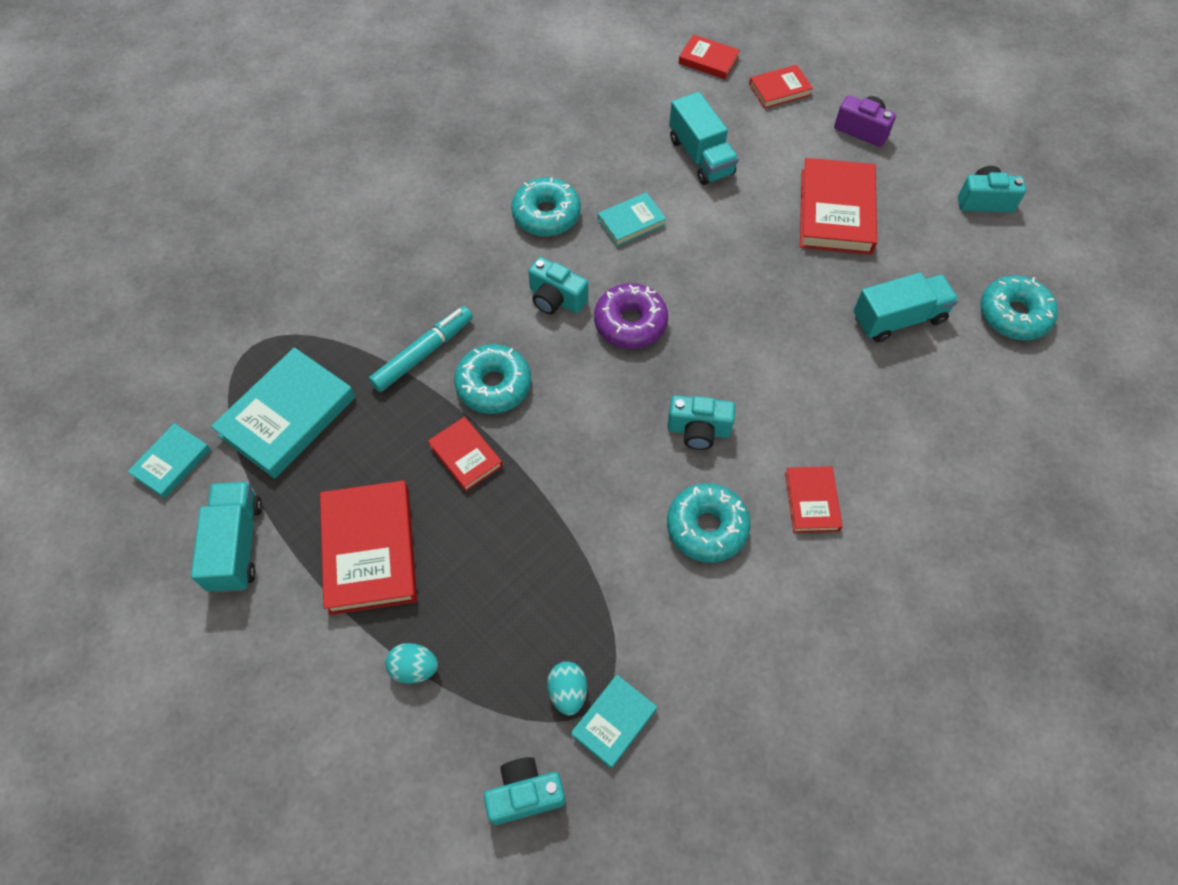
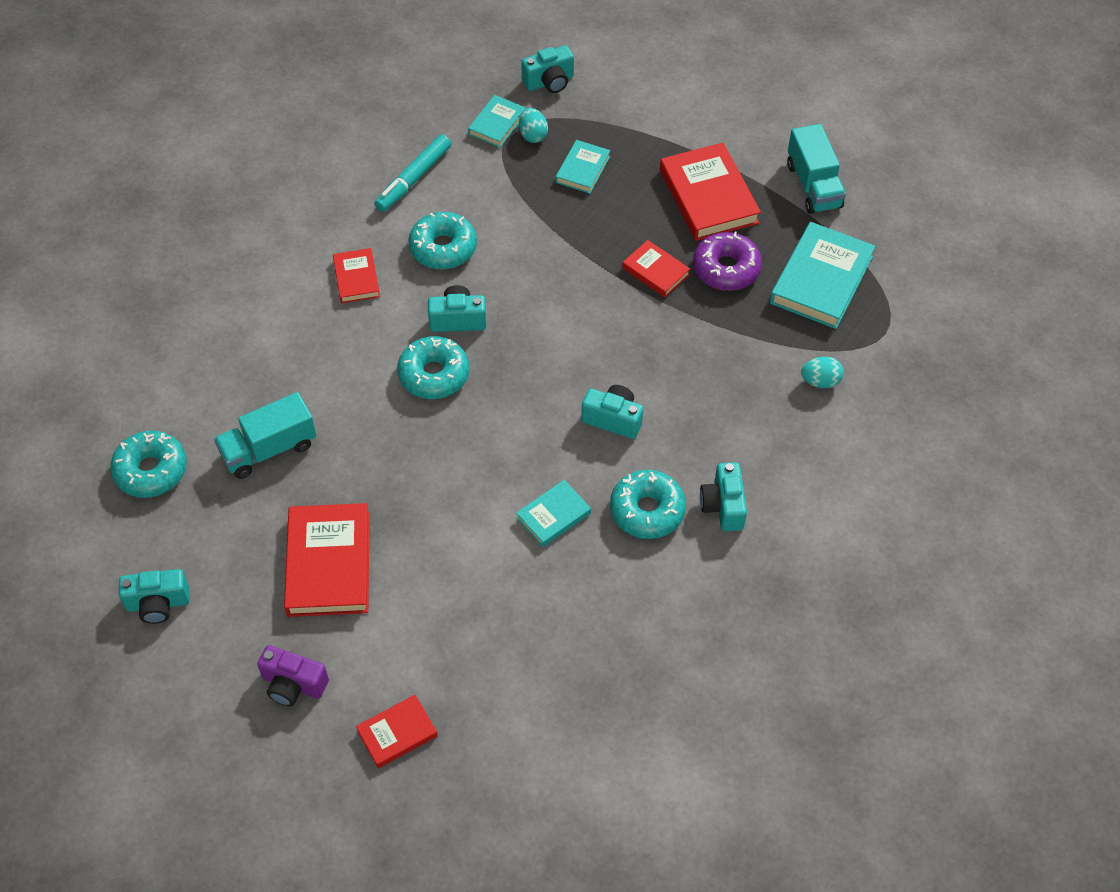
camera: 170 degrees right, 5 degrees down
(172, 462) = (898, 232): turquoise book -> turquoise book (583, 169)
(414, 668) = (646, 133): turquoise egg -> turquoise egg (820, 381)
(423, 353) = (724, 349): turquoise marker -> turquoise marker (414, 179)
(477, 209) = (723, 506): none -> turquoise camera
(493, 385) = (649, 331): turquoise donut -> turquoise donut (434, 374)
(630, 323) = (535, 406): purple donut -> purple donut (726, 269)
(701, 156) = (487, 614): turquoise truck -> none
(708, 60) = (494, 770): red book -> none

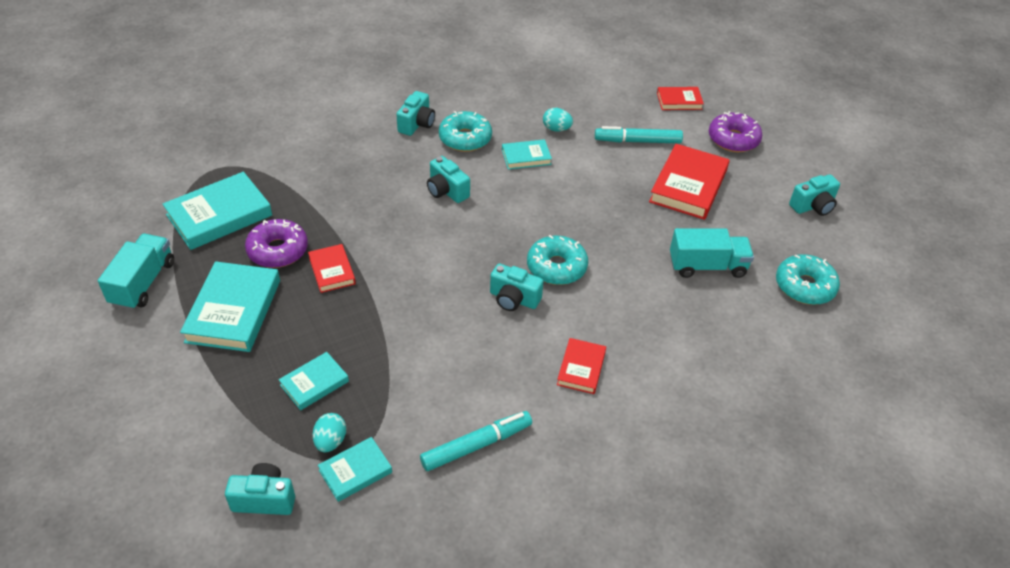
camera: 155 degrees left, 10 degrees down
(158, 604) = (813, 206): turquoise camera -> turquoise camera turned 135 degrees clockwise
(293, 685) = (733, 139): purple camera -> purple donut
(424, 615) = (637, 141): none -> turquoise marker
(443, 248) = (490, 363): turquoise donut -> none
(708, 196) = (233, 311): red book -> turquoise book
(820, 381) = (290, 159): turquoise egg -> turquoise egg (556, 129)

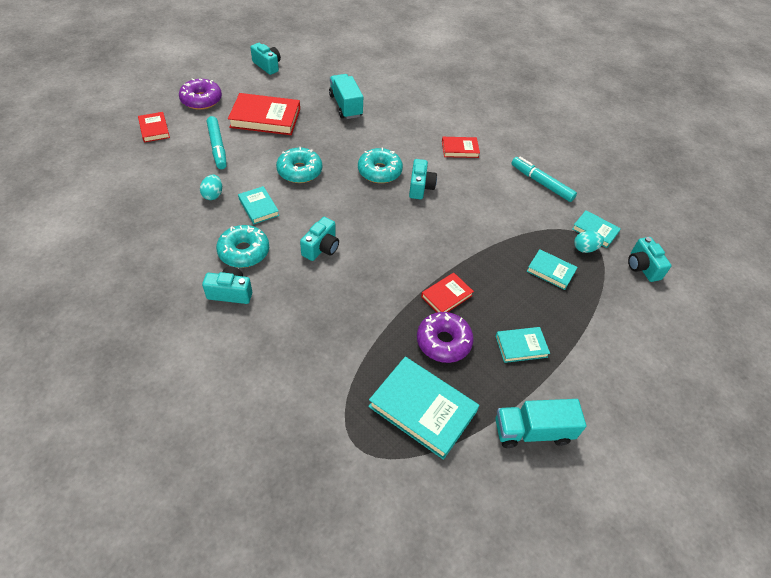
camera: 110 degrees left, 5 degrees up
(233, 311) = (521, 346): turquoise book -> turquoise book, size x0.55
(804, 286) = (345, 69): turquoise donut -> turquoise donut (299, 171)

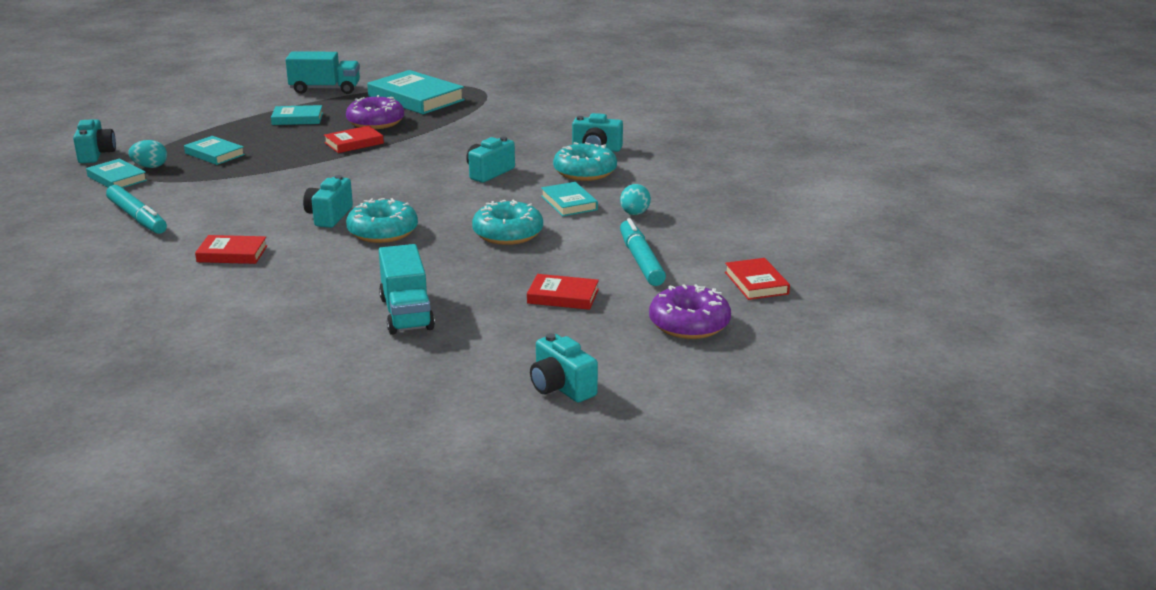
camera: 170 degrees left, 25 degrees down
(265, 118) = (563, 296): red book -> red book, size x0.55

